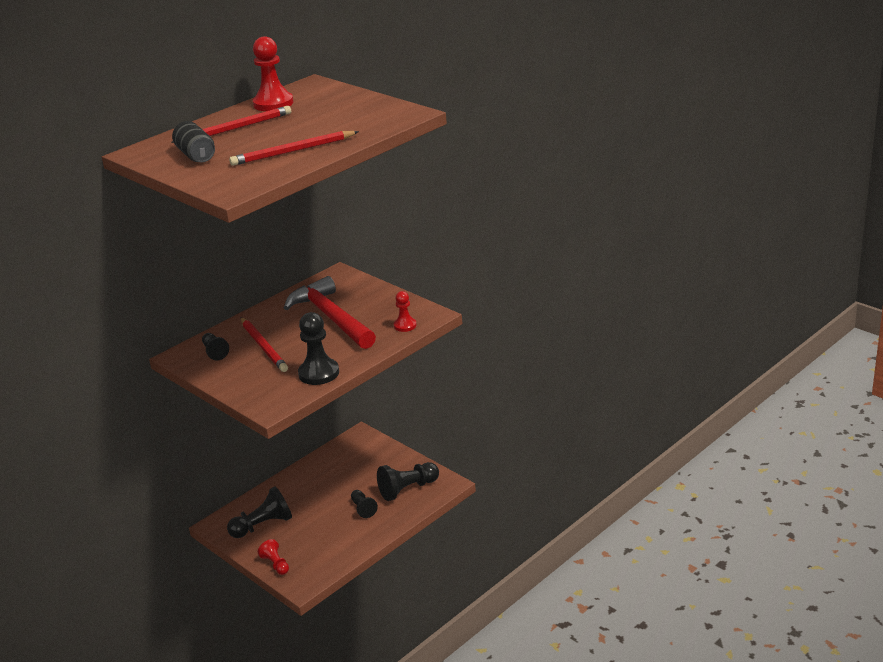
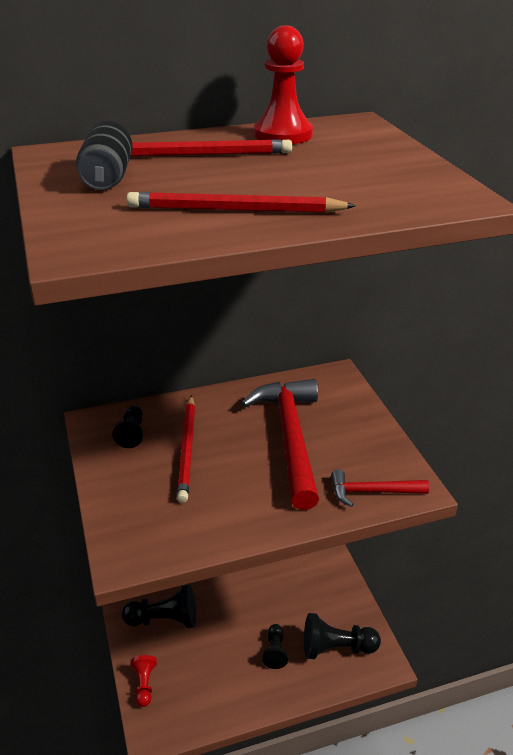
camera: 25 degrees right, 5 degrees up
(319, 373) = (219, 525): black pawn -> none
(405, 325) = (372, 492): red pawn -> red hammer

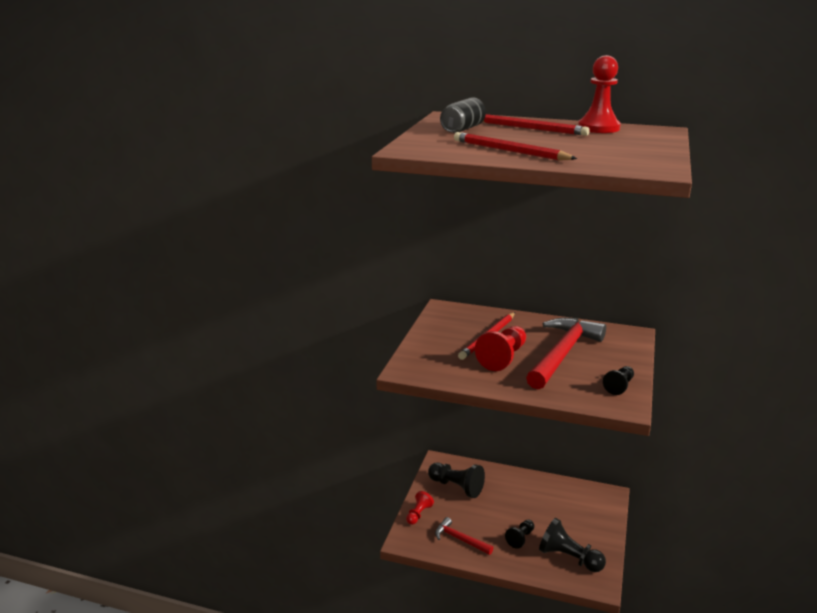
camera: 35 degrees right, 10 degrees down
(132, 433) = (461, 320): black pawn -> black pawn (619, 386)
(230, 475) = (503, 358): none -> red pawn
(372, 492) = (592, 397): red hammer -> red hammer (460, 539)

